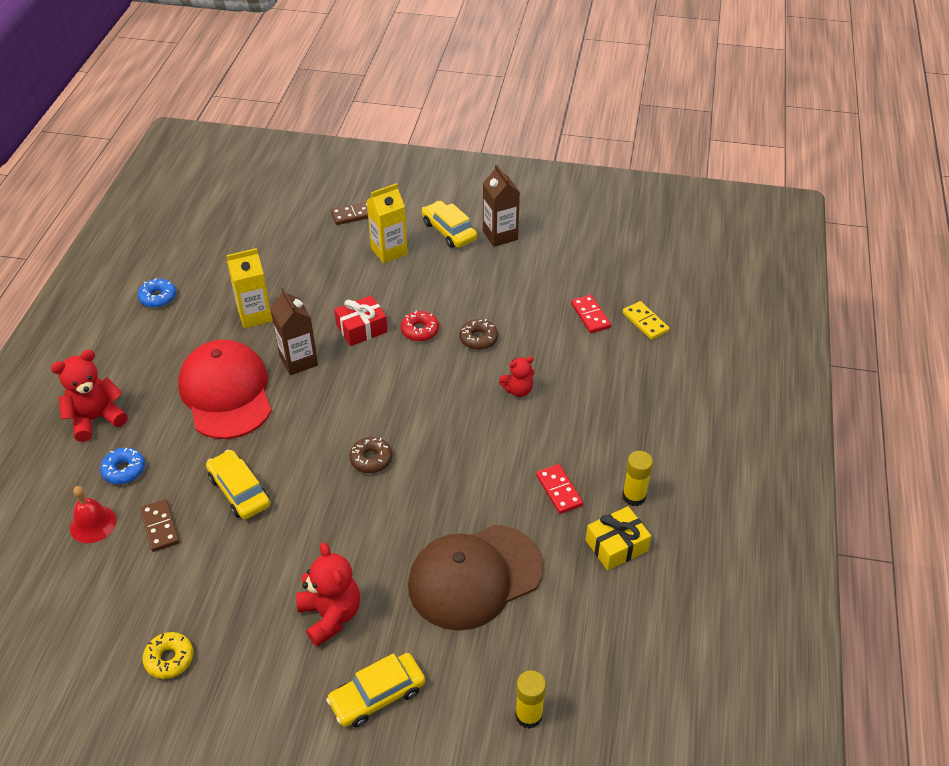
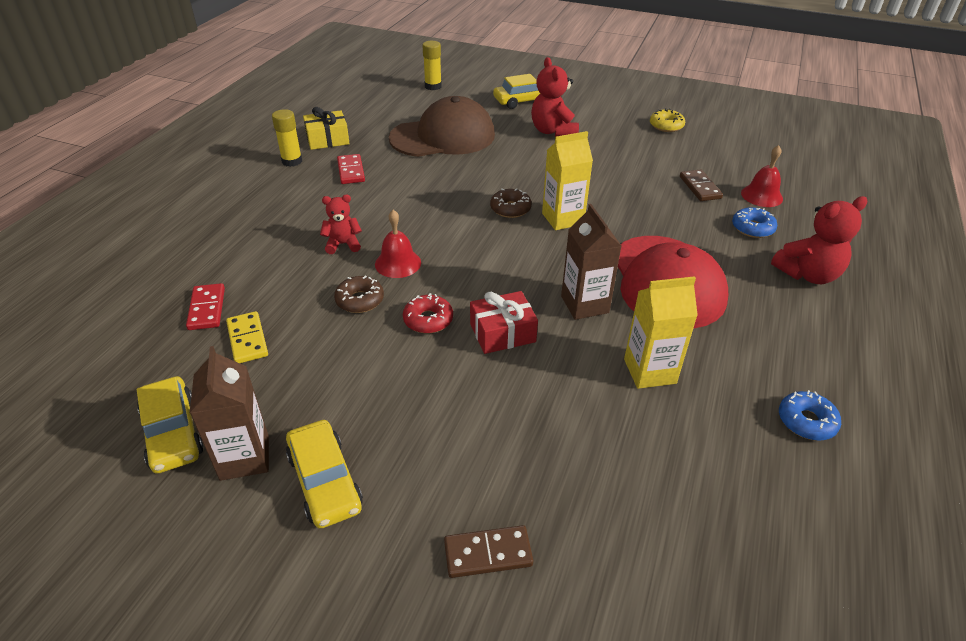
camera: 170 degrees left, 5 degrees down
(239, 491) = (634, 201): yellow car -> yellow car (172, 433)
(389, 251) = (439, 453): yellow carton -> yellow carton (562, 219)
(461, 377) = (398, 263): none -> red bell
(645, 322) = (148, 292): yellow domino -> yellow domino (247, 339)

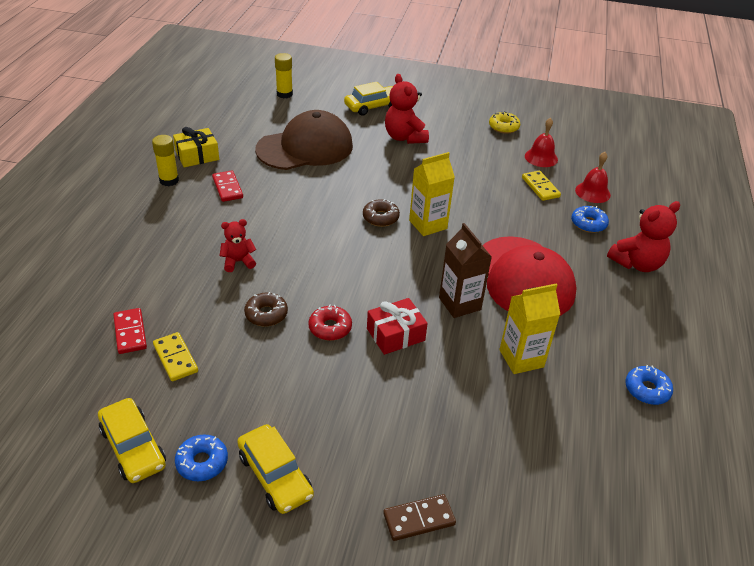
camera: 10 degrees left, 0 degrees up
(244, 457) = (202, 462): brown carton -> blue donut
(398, 263) = (292, 277): red bell -> red bell (541, 157)
(700, 187) = (540, 187): brown domino -> yellow domino

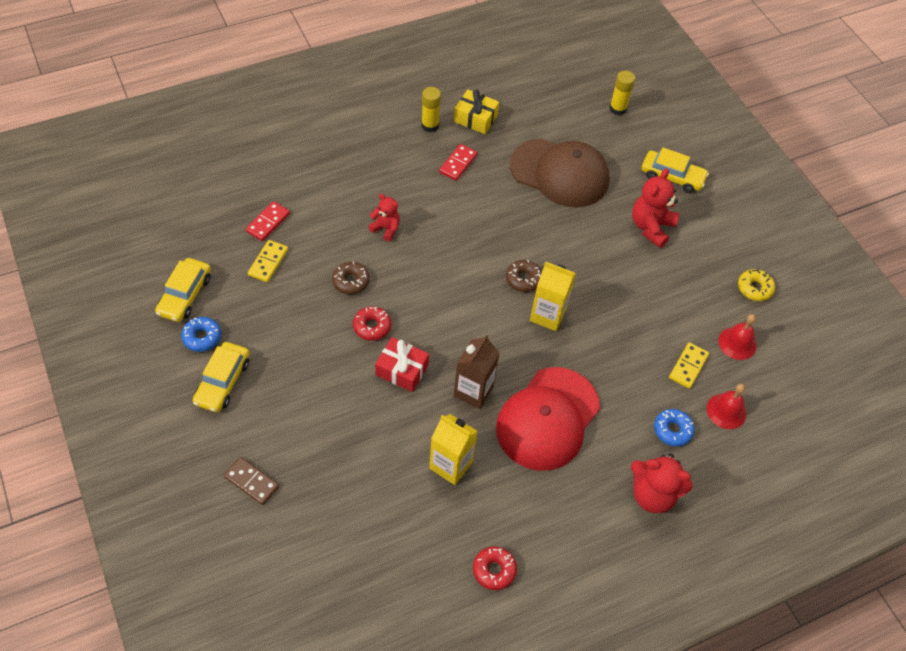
camera: 50 degrees right, 15 degrees up
(647, 390) = (494, 570): blue donut -> red donut

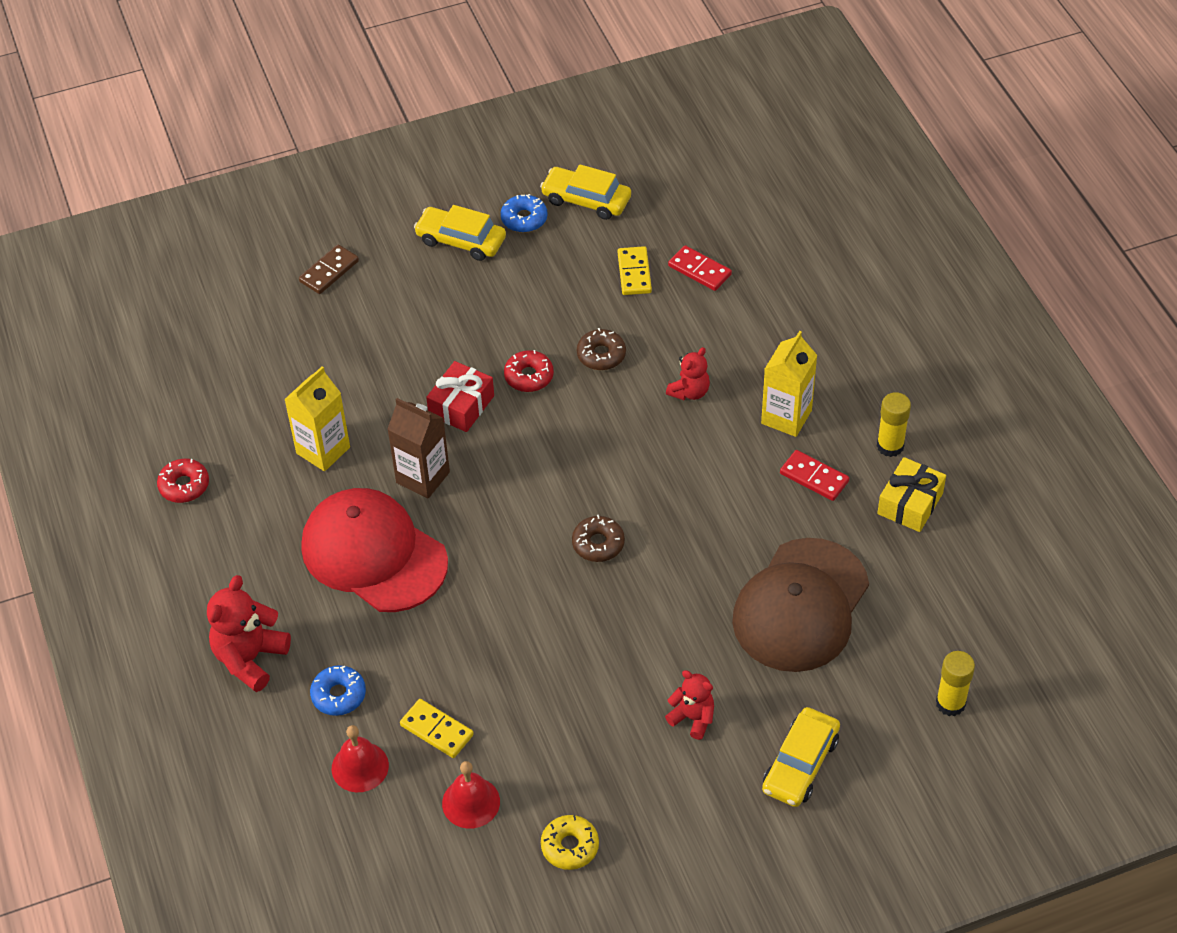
camera: 100 degrees right, 5 degrees down
(268, 262) = (634, 273): yellow domino -> yellow domino turned 60 degrees clockwise
(548, 315) = (535, 567): yellow carton -> yellow carton (786, 417)
(651, 227) = (692, 718): red teddy bear -> red teddy bear, size x0.61

